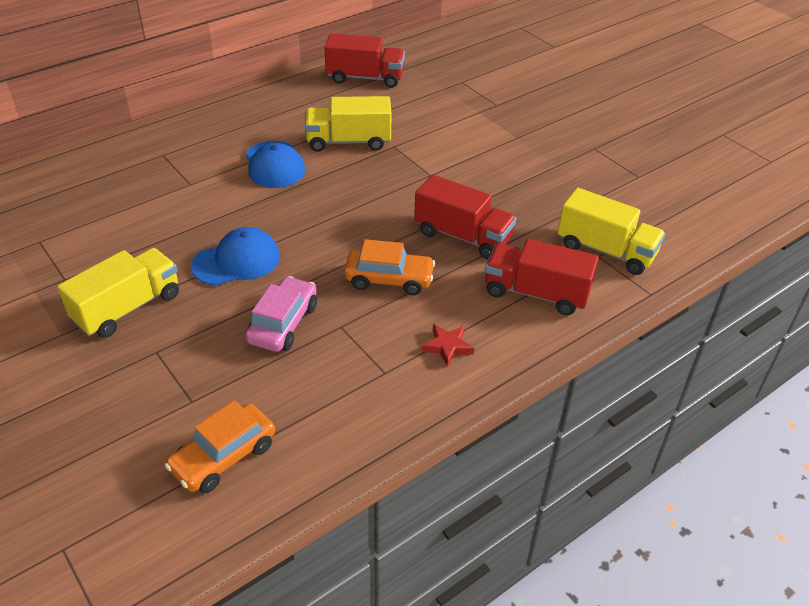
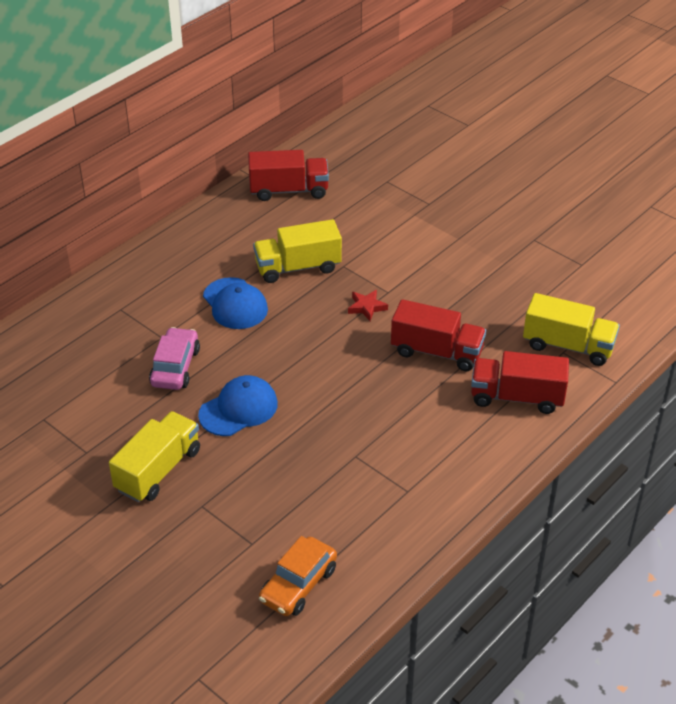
camera: 10 degrees left, 0 degrees up
(283, 323) = (304, 462): pink car -> pink car (175, 367)
(389, 279) = (383, 405): orange car -> none
(448, 346) = (454, 459): red star -> red star (367, 307)

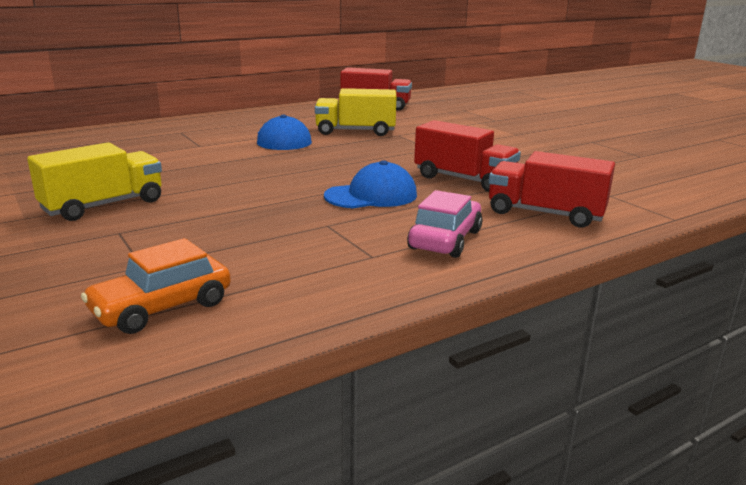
camera: 15 degrees right, 20 degrees down
(175, 367) = (194, 159): pink car -> pink car (445, 240)
(238, 409) = (228, 184): blue cap -> blue cap (371, 195)
(367, 307) = (406, 153): red star -> none
(568, 346) = (617, 192): yellow truck -> none

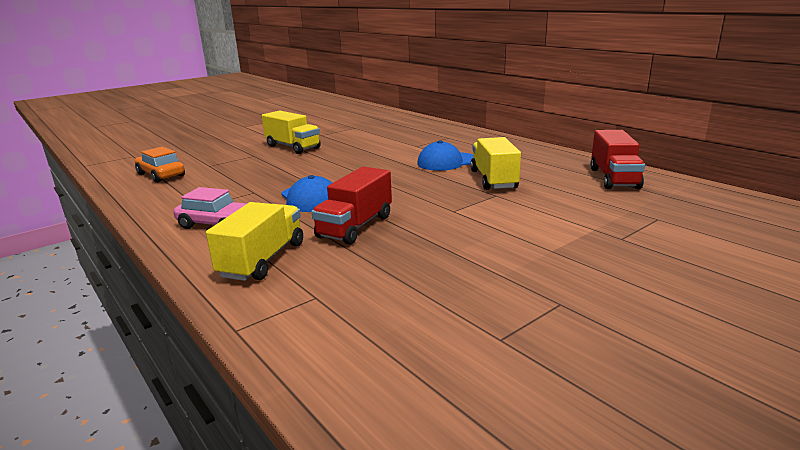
camera: 85 degrees right, 0 degrees up
(545, 214) = (262, 260): red truck -> yellow truck

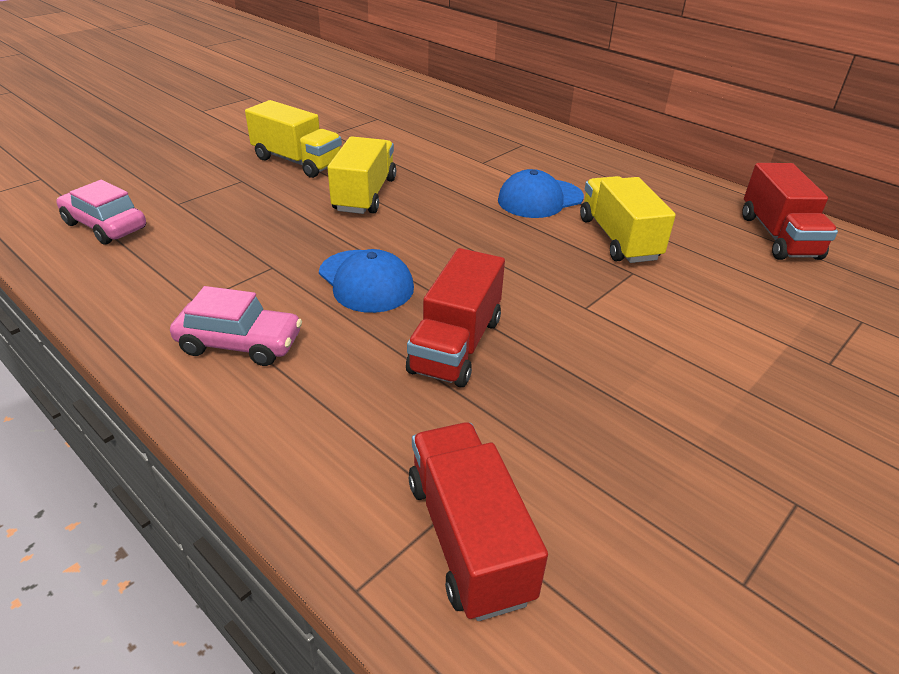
camera: 10 degrees left, 15 degrees up
(161, 175) = (105, 226): orange car -> pink car
(262, 260) = (342, 425): yellow truck -> yellow truck (364, 195)
(319, 311) = (468, 538): none -> red truck

